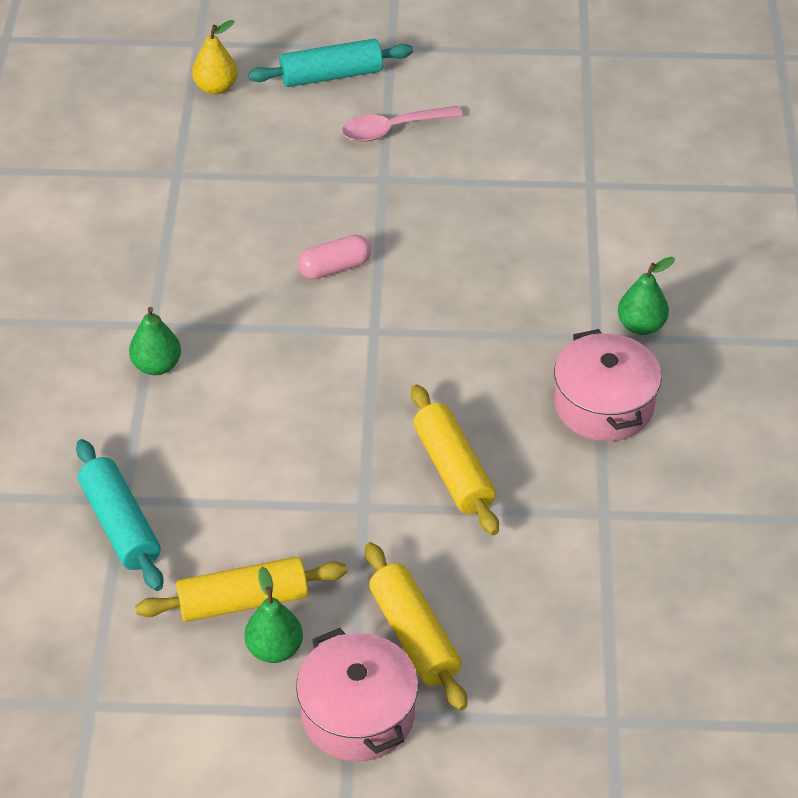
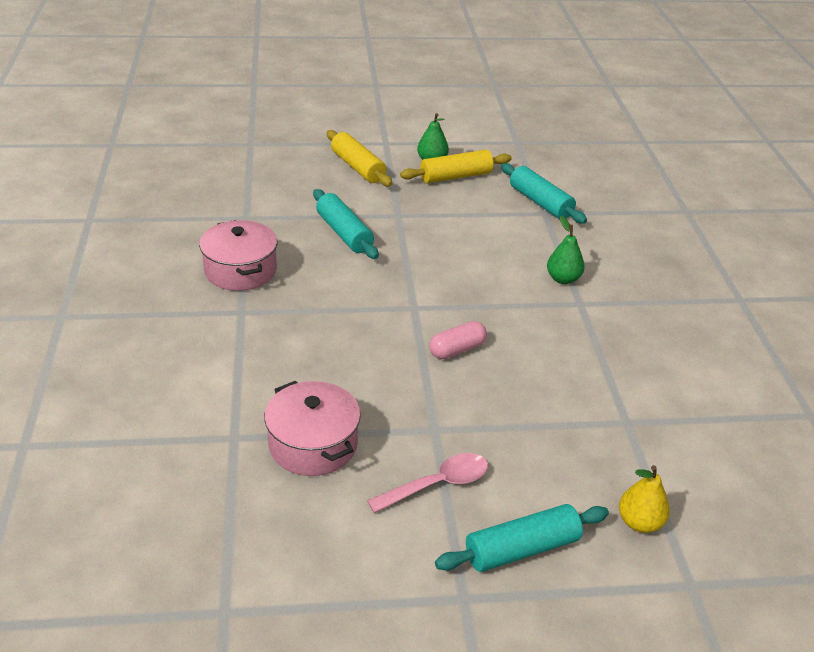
camera: 170 degrees right, 10 degrees down
(358, 714) = (382, 142): pink pot -> pink pot (313, 444)
(453, 470) = (344, 233): yellow rolling pin -> turquoise rolling pin
(641, 325) = (205, 320): green pear -> none

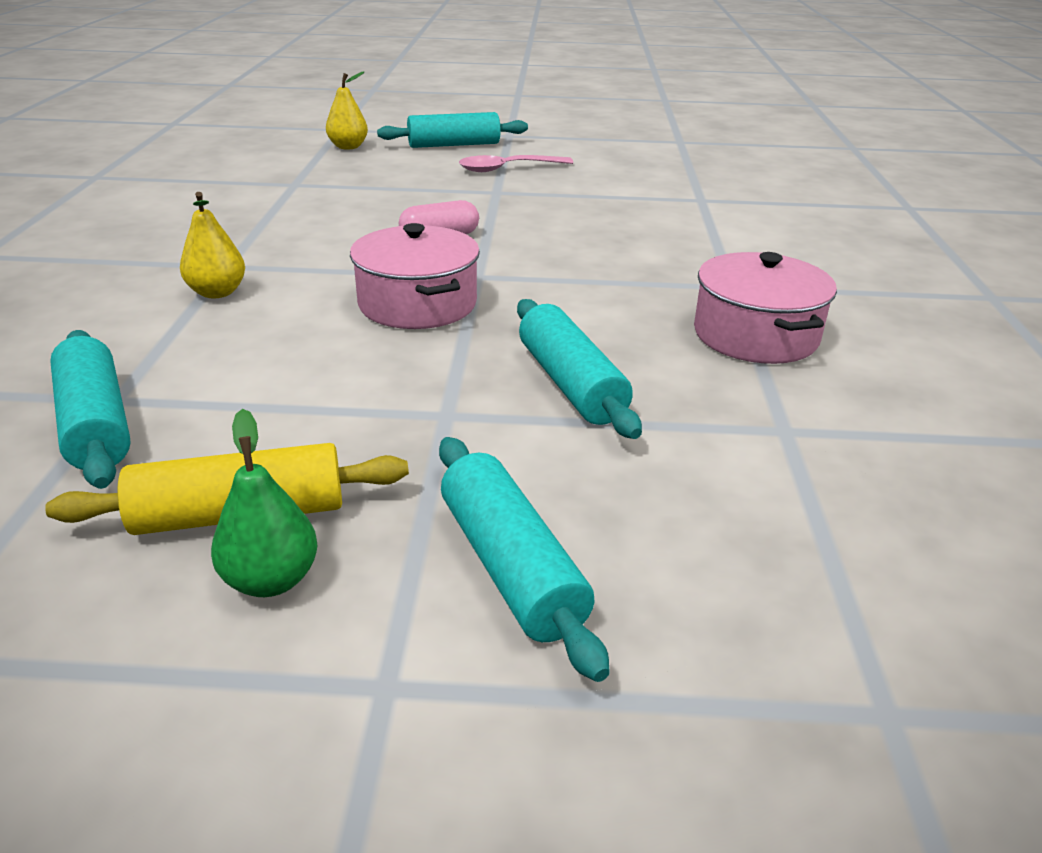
camera: 170 degrees left, 5 degrees down
(313, 444) = (621, 191): pink pot -> pink pot (417, 304)
(358, 167) = (511, 567): yellow rolling pin -> turquoise rolling pin
(563, 279) = (217, 292): green pear -> yellow pear

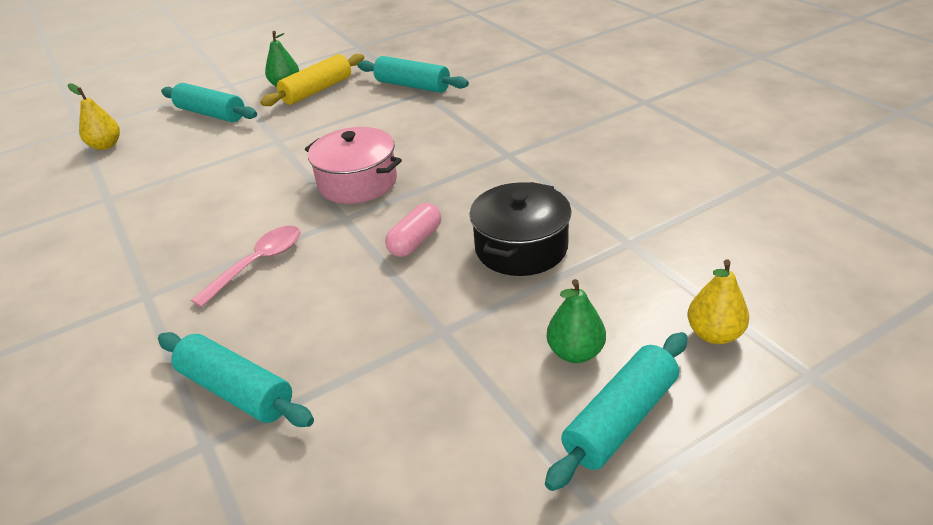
camera: 150 degrees right, 5 degrees up
(217, 292) = (477, 140): yellow pear -> yellow pear (106, 145)
(368, 206) = (521, 247): none -> black pot
(433, 163) = (575, 352): none -> green pear
(507, 169) = (483, 390): pink spoon -> pink spoon (258, 263)
(570, 384) = (228, 176): turquoise rolling pin -> turquoise rolling pin (236, 391)
(755, 335) = (125, 253): pink pot -> none

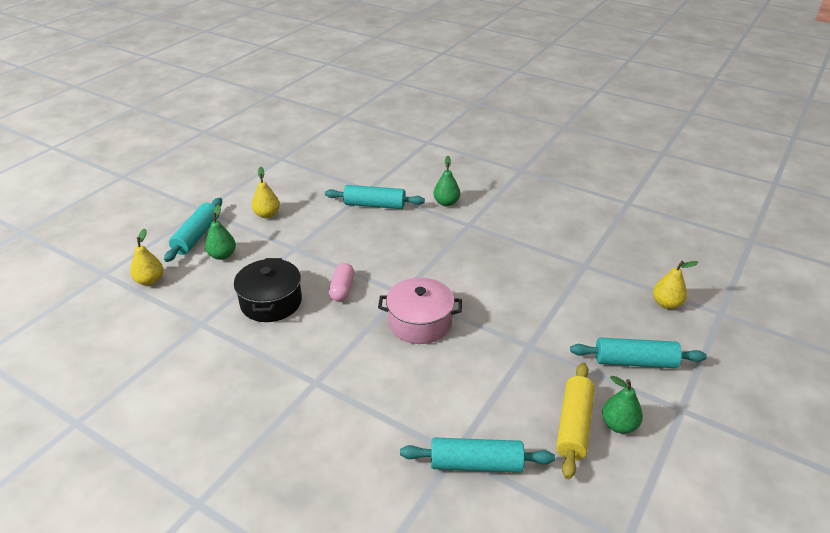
camera: 150 degrees right, 0 degrees up
(119, 353) = (446, 203): none -> green pear
(258, 263) = (427, 253): pink spoon -> none
(455, 437) = (267, 214): none -> yellow pear

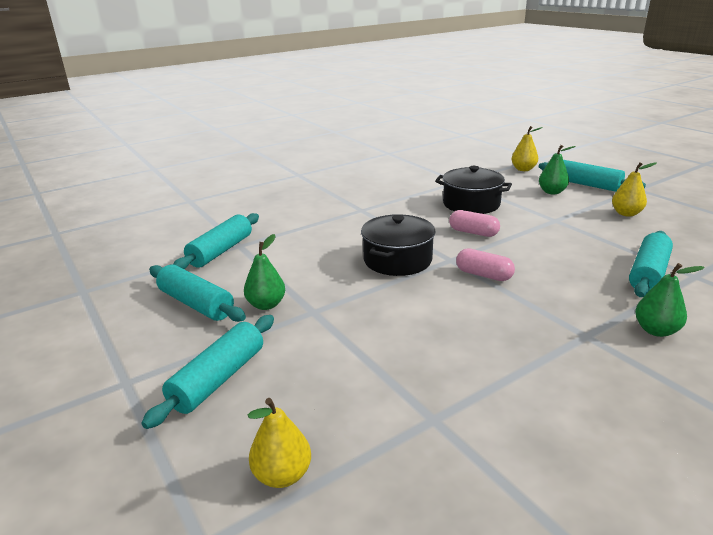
camera: 115 degrees right, 10 degrees down
(418, 272) = (483, 275): none -> pink capsule
(420, 322) = (397, 260): pink pot -> black pot
(574, 425) = (196, 304): yellow rolling pin -> turquoise rolling pin
(619, 425) = (165, 329): green pear -> green pear (266, 305)

